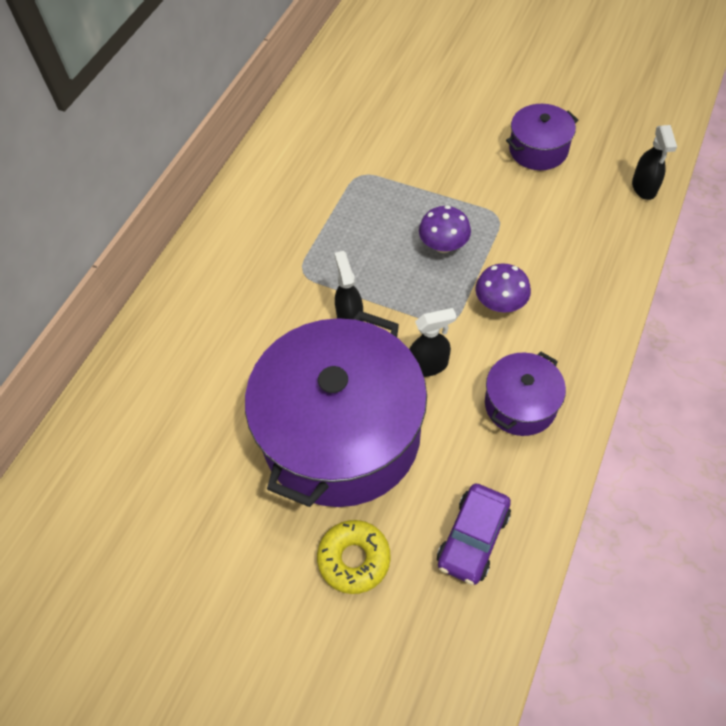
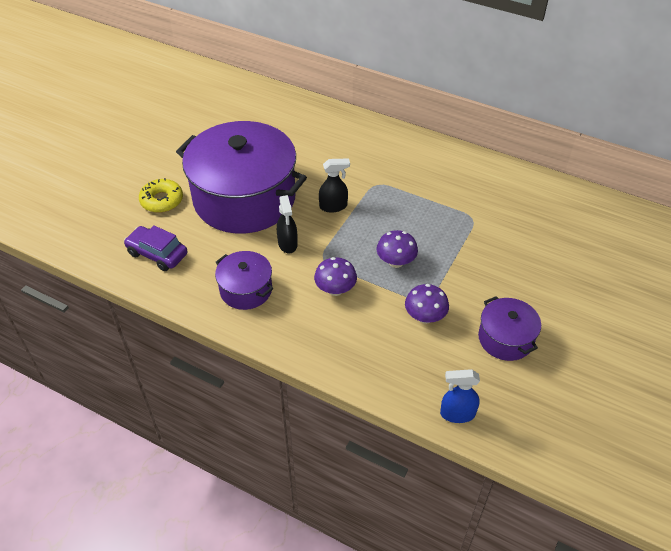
camera: 90 degrees right, 10 degrees down
(524, 216) = (425, 317): none -> purple mushroom
(644, 188) = (457, 414): black spray bottle -> blue spray bottle

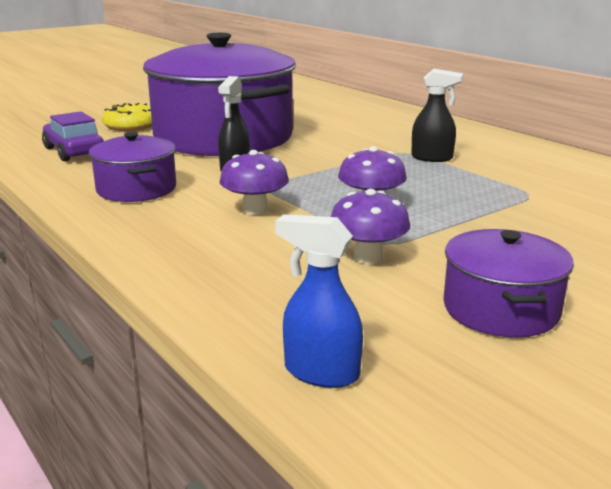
camera: 25 degrees right, 25 degrees down
(333, 206) = (328, 157): black spray bottle -> black spray bottle (432, 158)

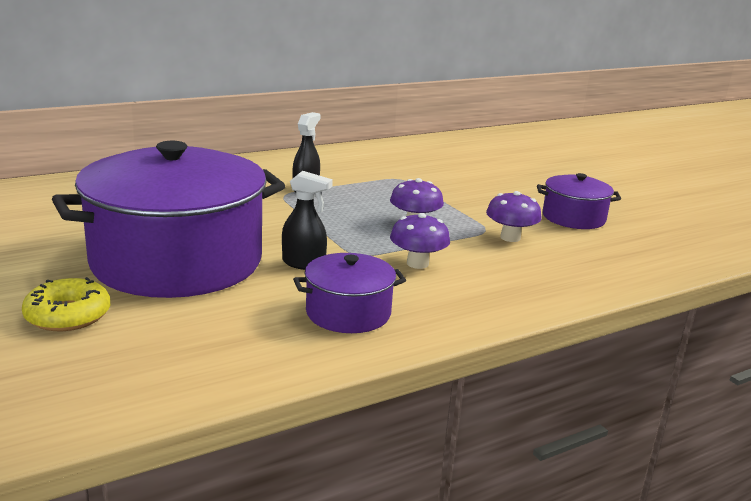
camera: 85 degrees left, 0 degrees up
(74, 151) = (177, 354): purple car -> none
(320, 372) = (656, 267): blue spray bottle -> none

